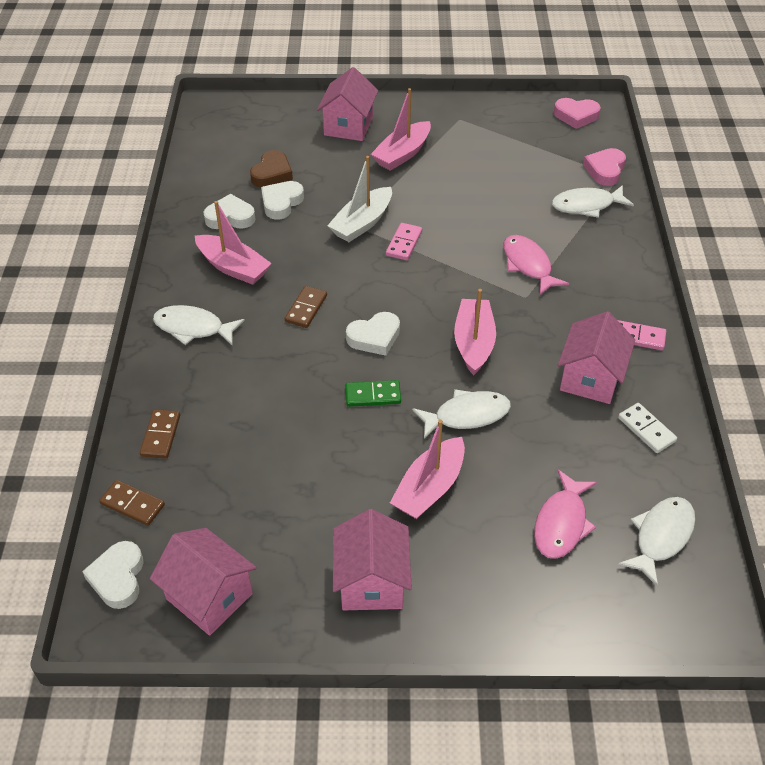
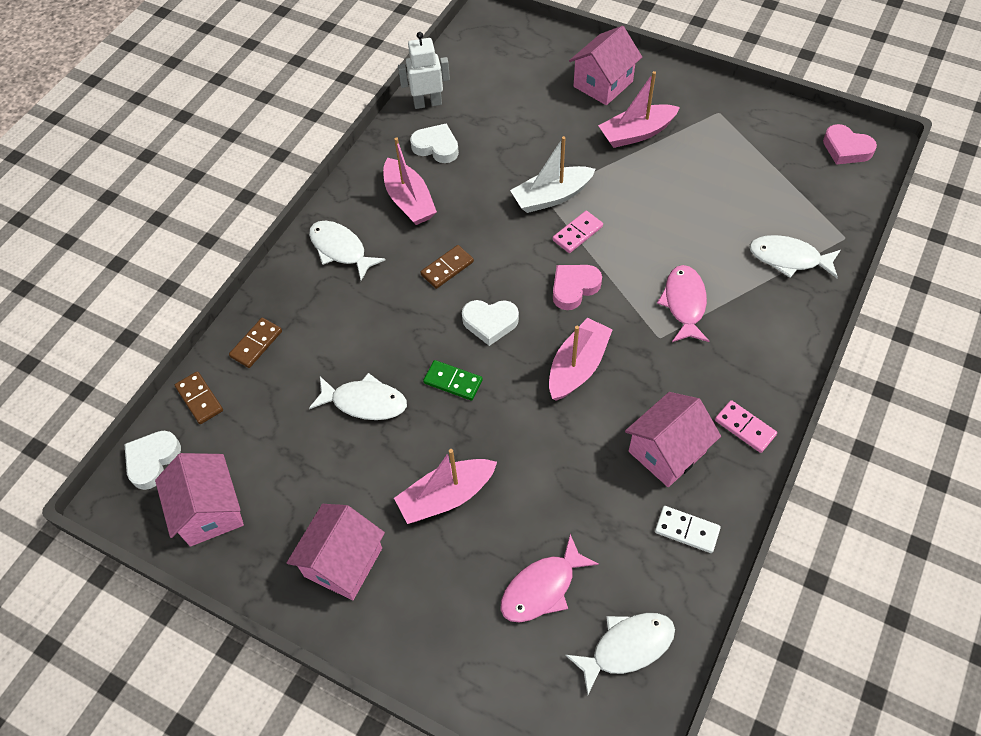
camera: 30 degrees right, 10 degrees up
(198, 185) = (427, 103): none -> white robot
(272, 173) = (500, 113): brown heart -> none
(281, 203) = (490, 148): white heart -> none
(467, 415) = (524, 439): white fish -> white fish (364, 402)
(605, 170) = (836, 224): pink heart -> pink heart (574, 288)
(646, 429) = (686, 530): white domino -> white domino turned 60 degrees counterclockwise

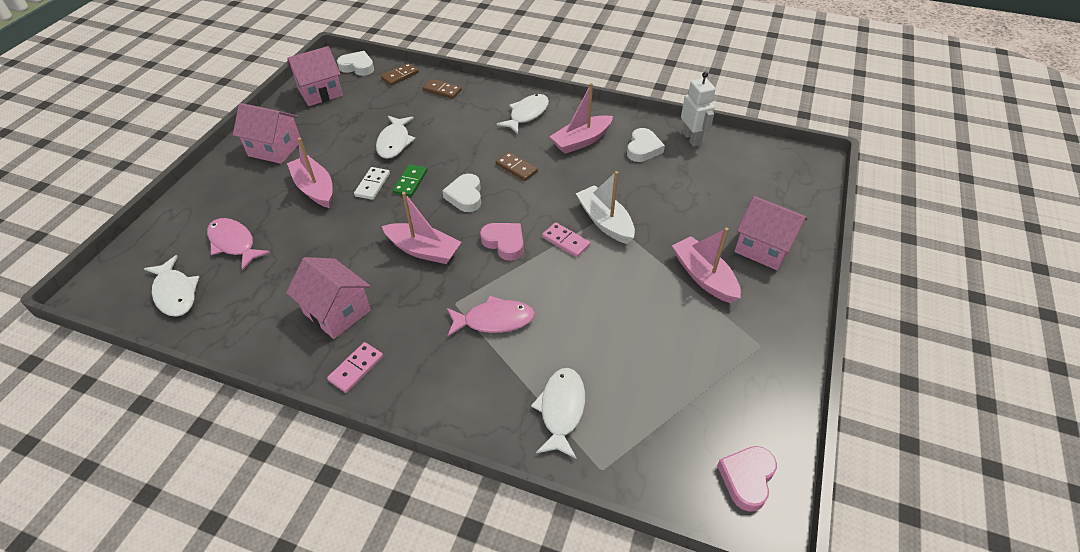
camera: 80 degrees right, 10 degrees down
(686, 530) = (262, 327): white domino -> white domino (372, 185)

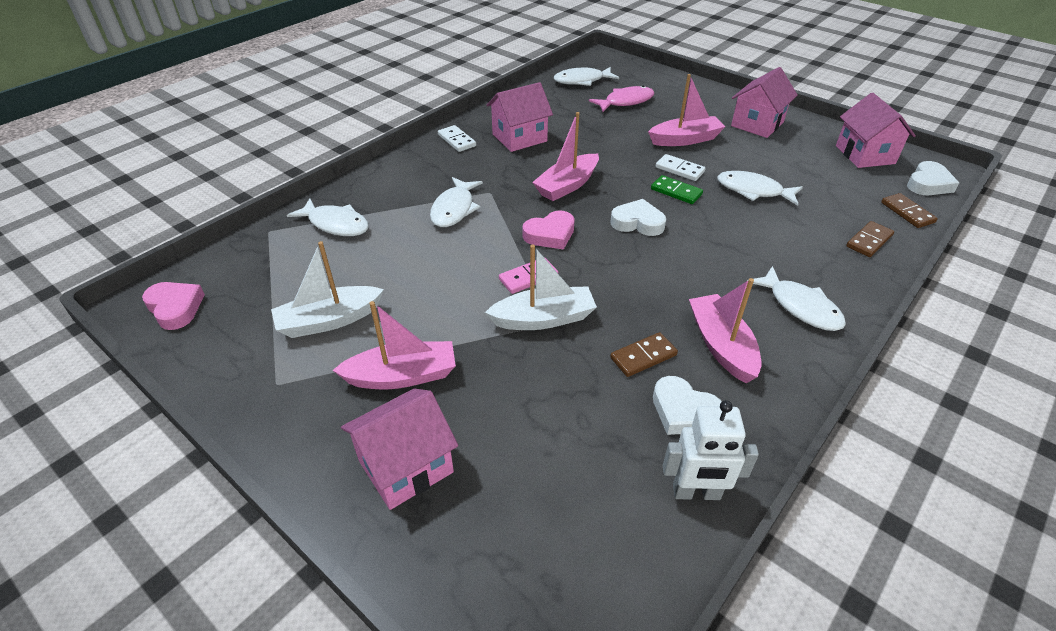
camera: 110 degrees right, 5 degrees down
(356, 368) = (457, 140): pink domino -> white domino
(494, 320) = (454, 209): pink fish -> white fish
(516, 168) = (676, 270): brown domino -> brown domino (643, 356)
(684, 345) = (329, 320): none -> white boat

